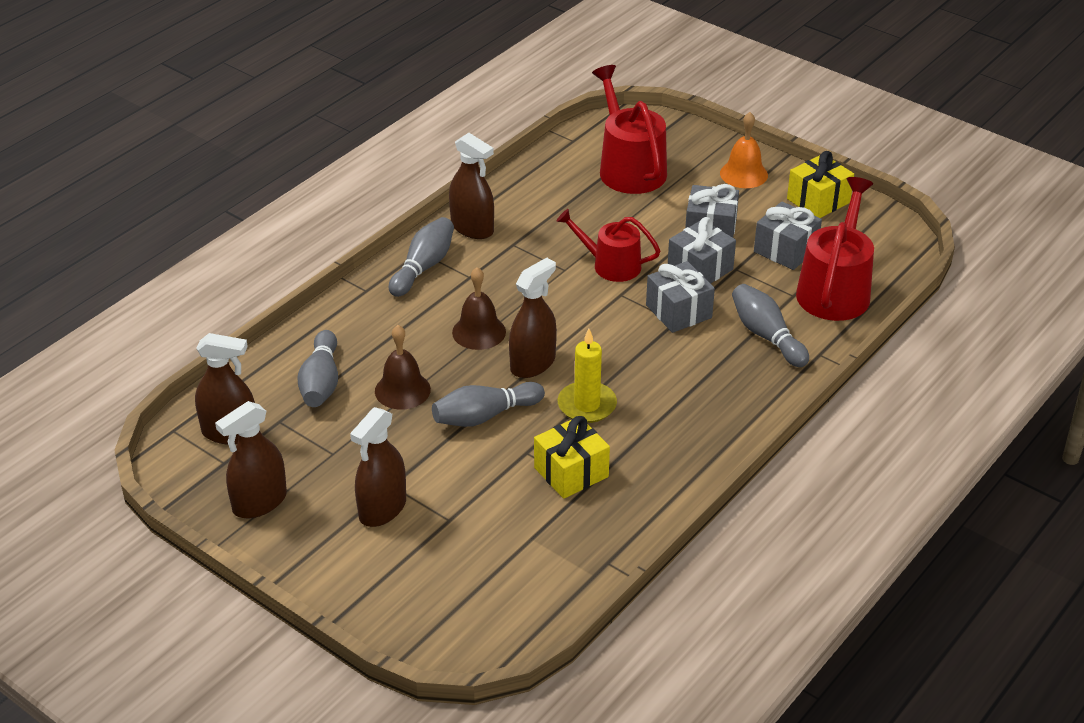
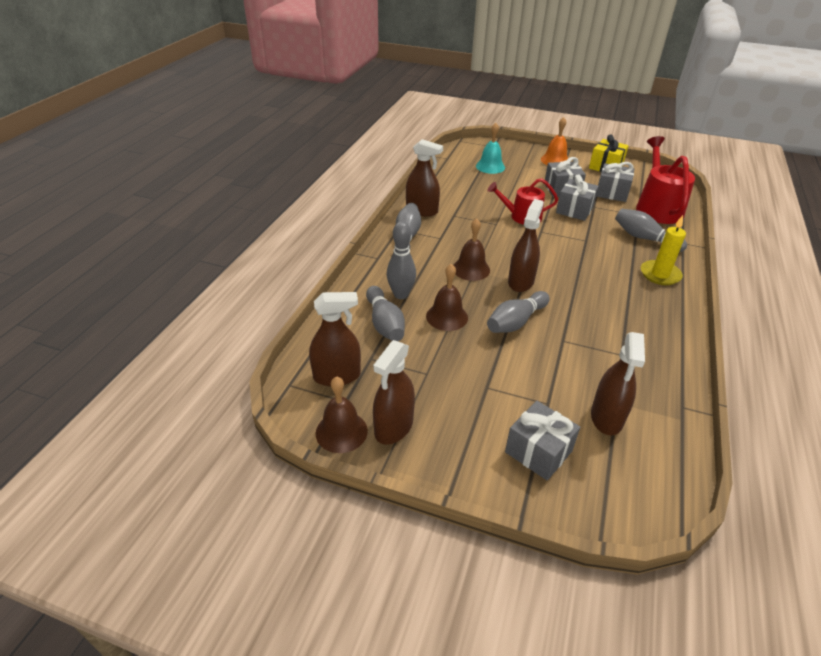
camera: 20 degrees left, 0 degrees up
(202, 493) = (341, 431): none -> brown bell
(364, 348) = (401, 294): none -> grey bowling pin
(382, 509) = (493, 407): brown spray bottle -> brown spray bottle (606, 417)
(571, 472) = (603, 347): yellow gift -> none
(587, 405) = (576, 300): yellow candle -> yellow candle (660, 274)
(629, 168) = (490, 166): red watering can -> turquoise bell
(678, 311) = (583, 234): grey gift -> grey gift (538, 451)

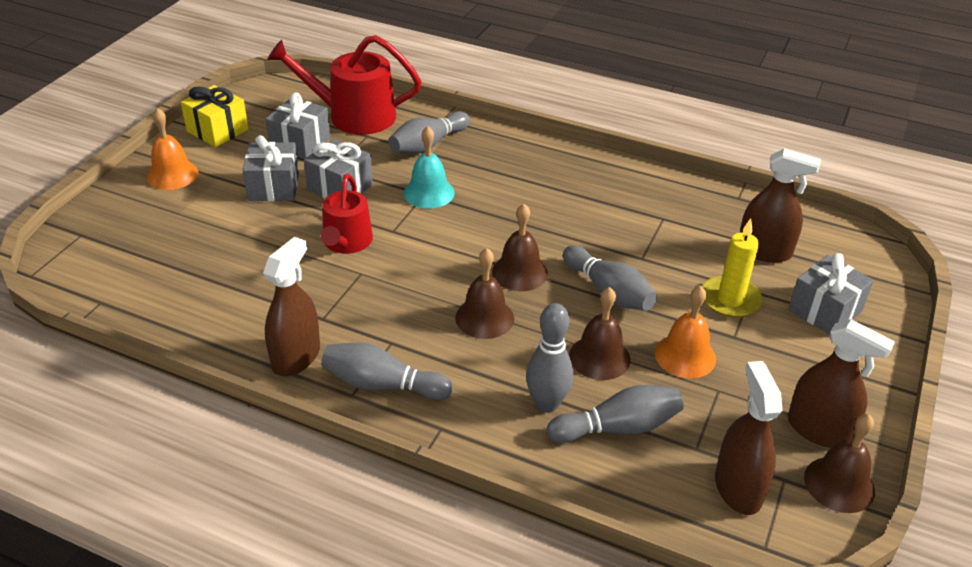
camera: 85 degrees left, 0 degrees up
(458, 358) = (685, 356): none -> orange bell
(490, 166) = (162, 251): turquoise bell -> turquoise bell (429, 193)
(521, 282) = (519, 272): brown spray bottle -> brown bell
(660, 274) = (511, 153): yellow candle -> yellow candle (730, 299)

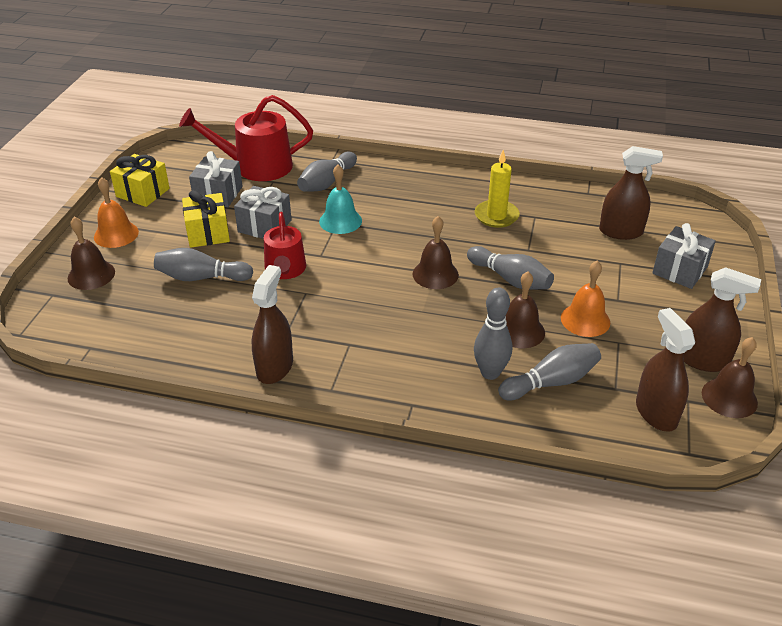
camera: 10 degrees left, 0 degrees up
(273, 187) = (208, 233): grey gift -> yellow gift
(382, 385) = (354, 378): grey bowling pin -> grey bowling pin (201, 277)
(484, 318) = (419, 314): brown bell -> brown bell (91, 275)
(730, 299) = (606, 272): yellow candle -> yellow candle (496, 216)

